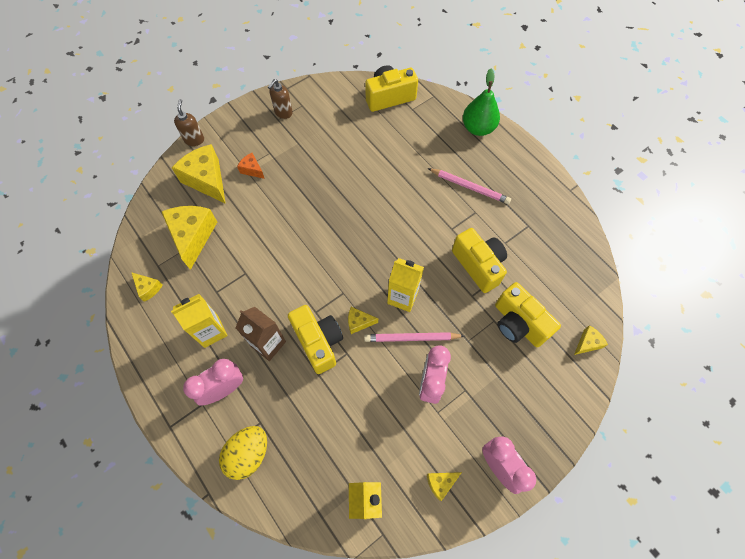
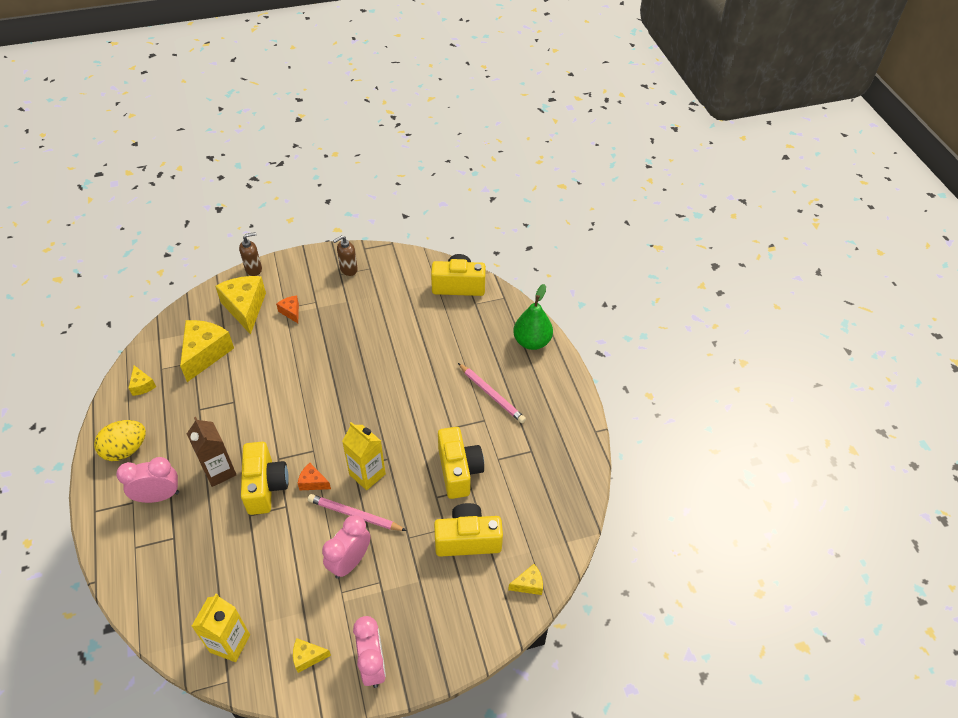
camera: 20 degrees right, 15 degrees down
(194, 140) = (254, 269): brown soap dispenser -> brown soap dispenser turned 45 degrees clockwise
(211, 331) = (175, 442): yellow carton -> none
(248, 454) = (148, 561): yellow egg -> yellow egg (126, 450)
(359, 322) = (313, 482): yellow cheese -> orange cheese
(518, 323) = (467, 539): yellow camera -> yellow camera turned 105 degrees clockwise

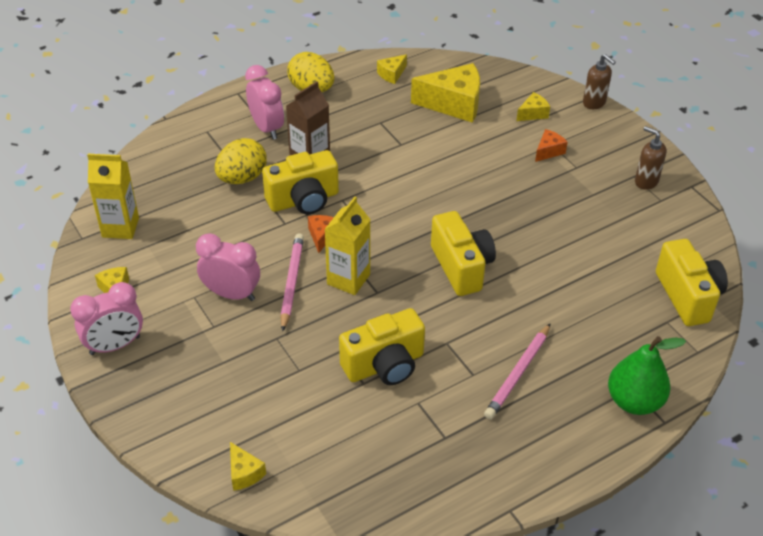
camera: 75 degrees right, 5 degrees down
(214, 528) = (242, 178): none -> yellow egg
(245, 308) = (533, 114): yellow cheese -> yellow cheese, size x0.49
(467, 539) = (289, 396): yellow camera -> yellow camera (461, 267)

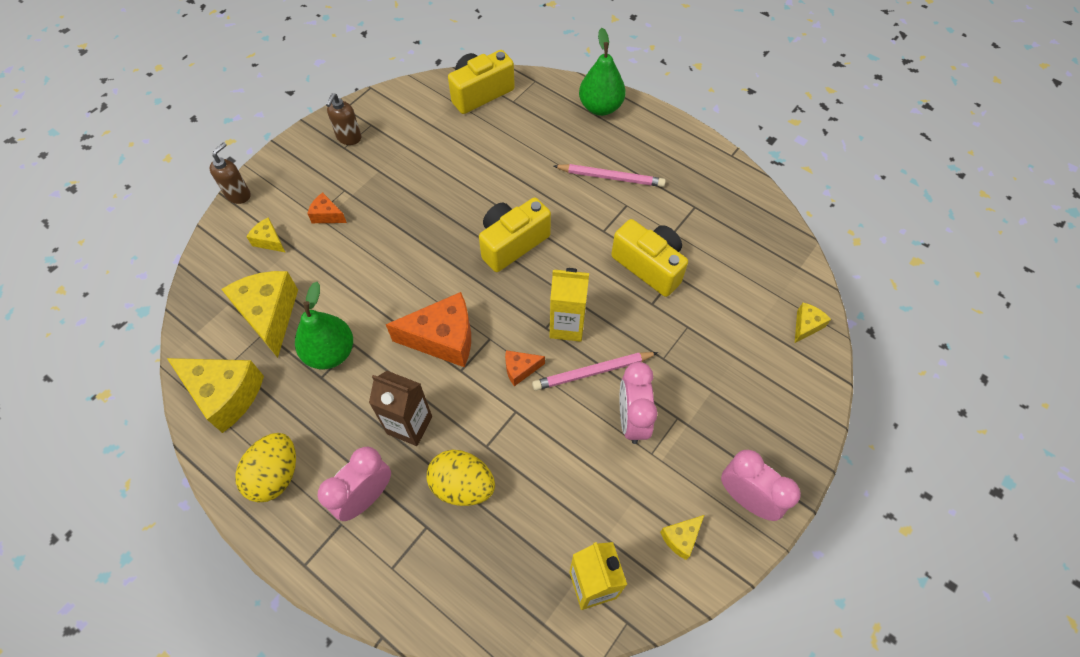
camera: 110 degrees left, 15 degrees up
(303, 200) = (475, 406): yellow camera -> none
(378, 196) = (443, 338): none -> orange cheese
(392, 74) = (225, 395): yellow cheese -> yellow cheese, size x2.06
(400, 130) = (330, 352): none -> green pear

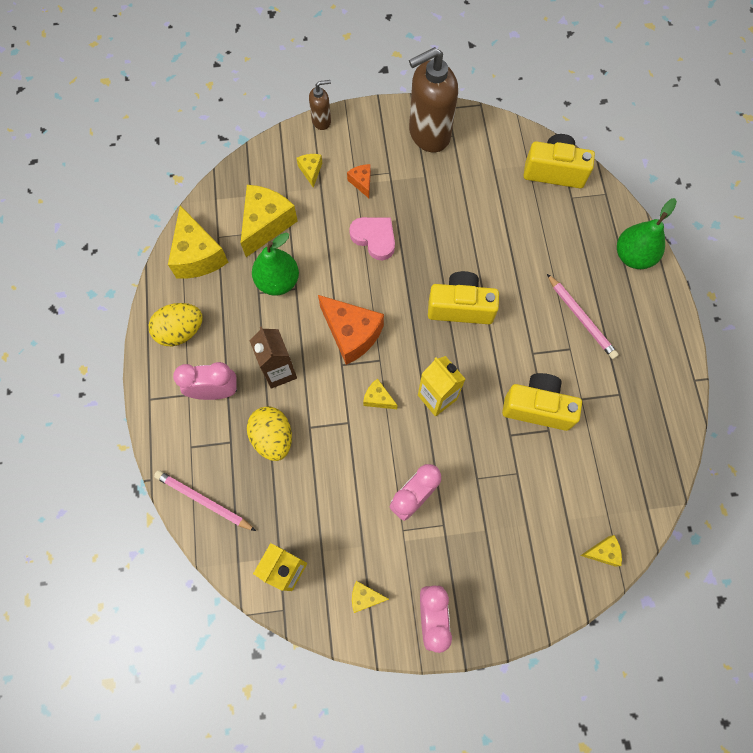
camera: 45 degrees right, 10 degrees up
(349, 138) = (428, 134): brown soap dispenser -> brown soap dispenser, size x2.08
(384, 249) = (374, 238): none -> pink heart
(520, 369) = (378, 398): orange cheese -> yellow cheese
(592, 372) = (421, 443): pink pencil -> pink pencil (203, 500)
(649, 266) = (537, 407): yellow camera -> yellow camera turned 75 degrees counterclockwise

